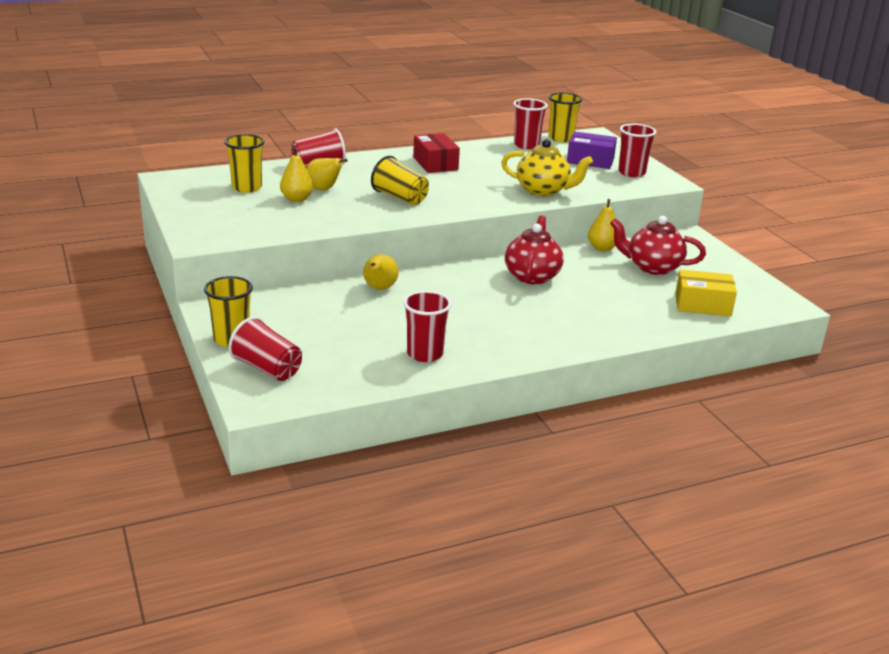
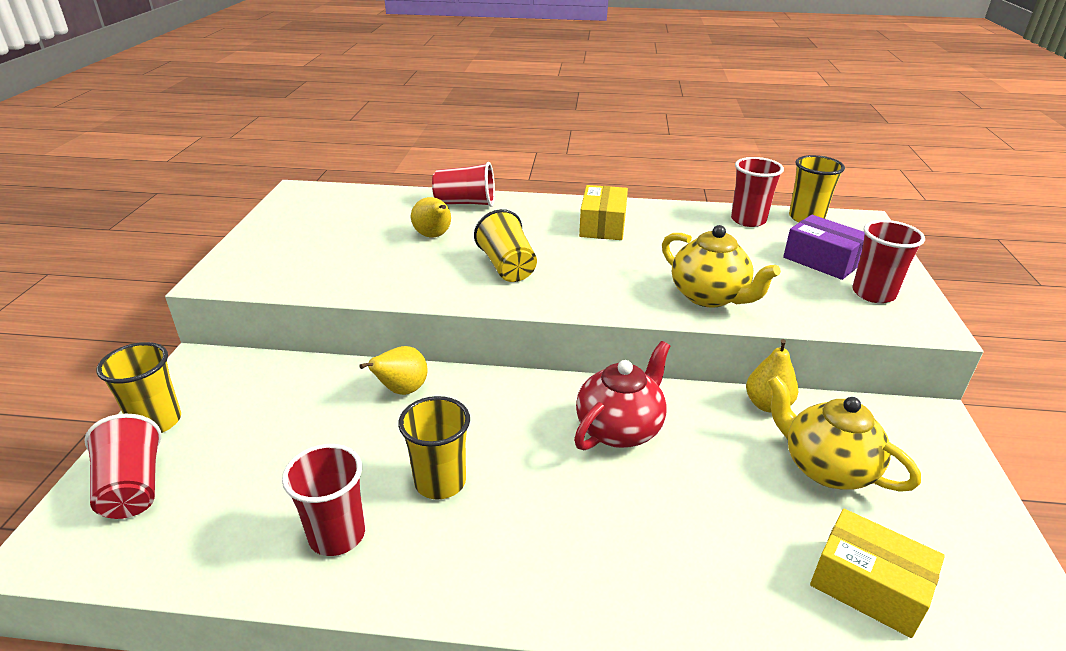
camera: 30 degrees right, 5 degrees up
(247, 187) = (357, 217): yellow cup -> yellow cup (440, 482)
(296, 199) = (389, 243): yellow pear -> none
(435, 163) = (602, 225): red box -> yellow box
(652, 267) = (826, 467): red teapot -> yellow teapot

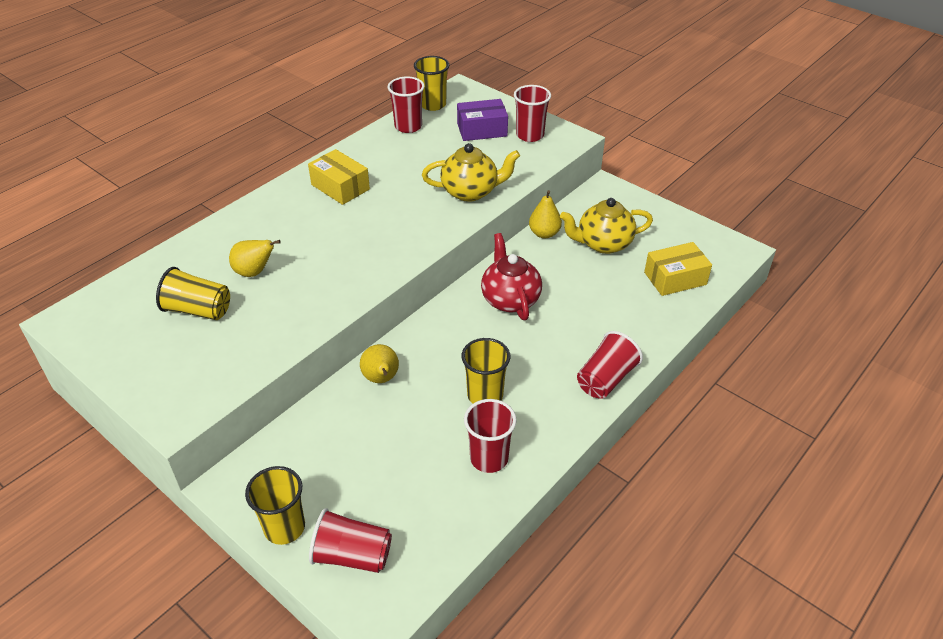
camera: 55 degrees left, 10 degrees up
(465, 203) = (222, 234): red cup -> red cup (605, 379)
(507, 267) = (342, 255): yellow cup -> yellow cup (198, 310)

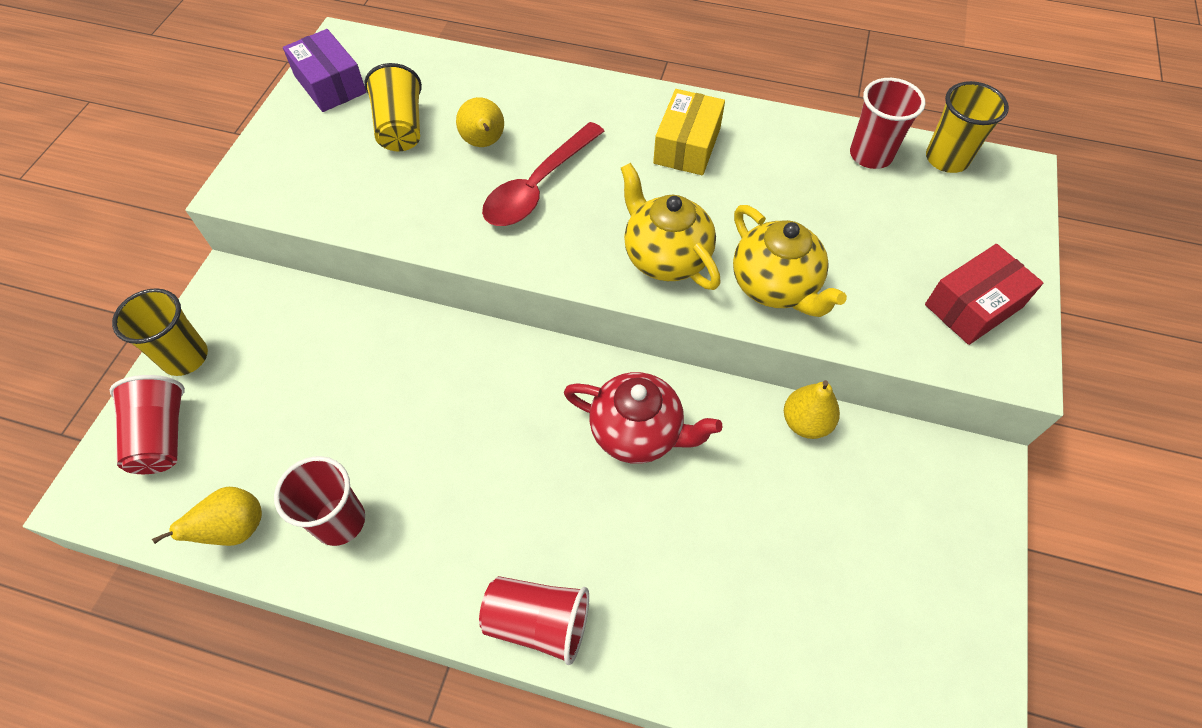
camera: 65 degrees right, 15 degrees up
(318, 259) = (538, 187): none -> red spoon
(381, 379) = (426, 348): yellow pear -> yellow pear (235, 529)
(482, 130) = (935, 240): purple box -> purple box (330, 84)
(485, 395) = (444, 473): yellow cup -> none
(510, 299) = (638, 432): red teapot -> red teapot turned 60 degrees clockwise
(530, 135) = (973, 306): red cup -> red box
(603, 244) = (836, 515): yellow teapot -> yellow teapot (665, 257)
(675, 278) = (821, 660): yellow box -> none

